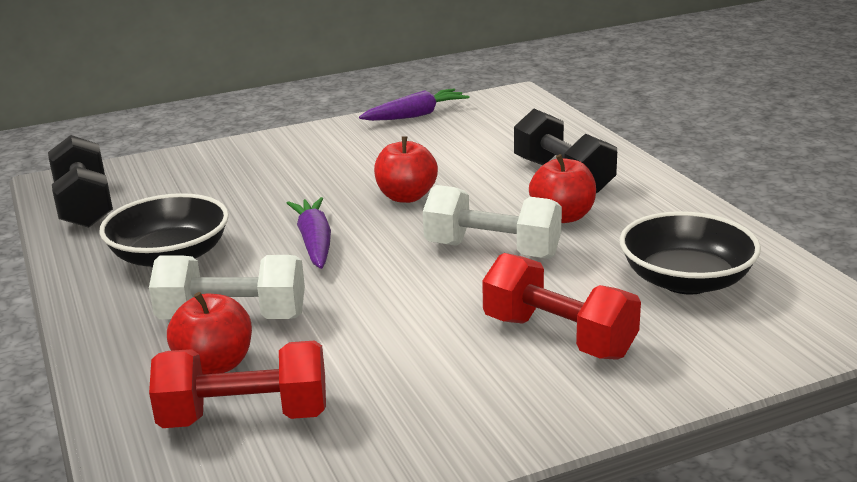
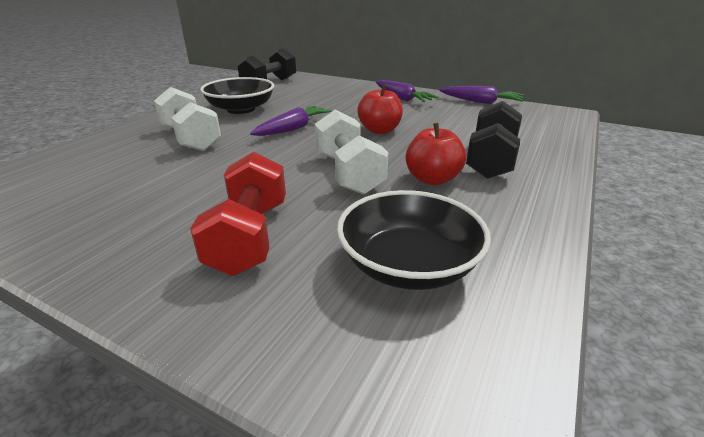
camera: 50 degrees right, 5 degrees up
(215, 365) = (137, 150): red apple -> none
(245, 417) = (83, 174): red dumbbell -> none
(325, 147) = (402, 98): none -> purple carrot

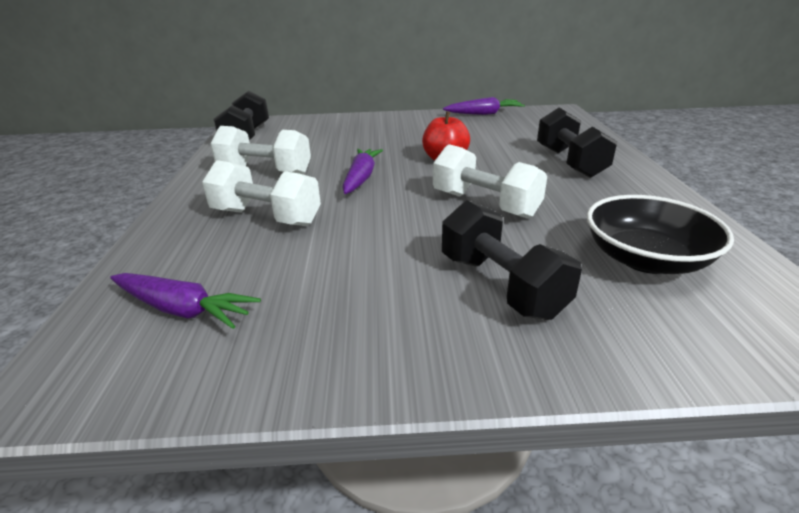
camera: 30 degrees left, 0 degrees up
(241, 109) = (265, 171): black bowl -> white dumbbell
(249, 236) = (501, 285): red dumbbell -> black dumbbell
(402, 98) = (413, 124): purple carrot -> purple carrot (182, 309)
(432, 179) = (555, 189): red apple -> none

